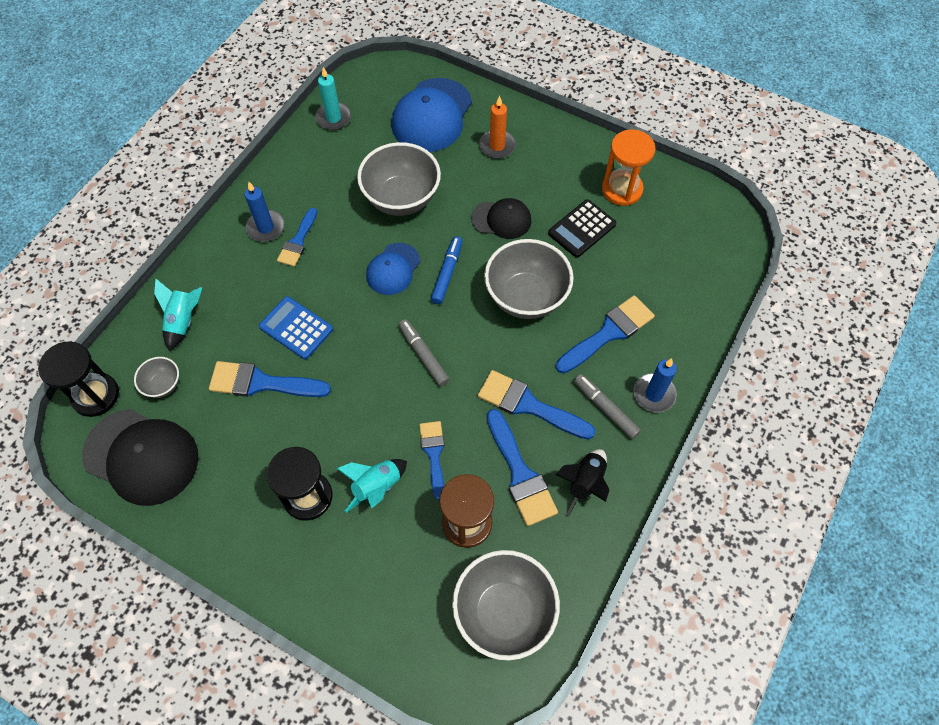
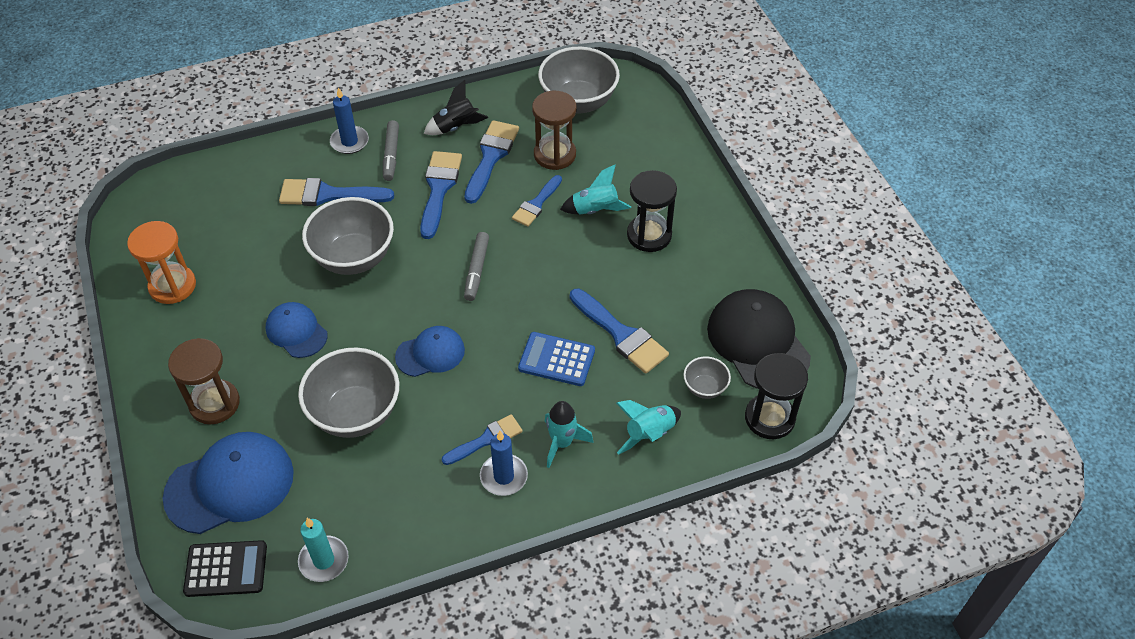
camera: 140 degrees left, 10 degrees down
(243, 273) = (562, 443): none -> turquoise rocket
(296, 328) = (556, 359): blue calculator -> blue calculator turned 120 degrees clockwise
(447, 273) = (391, 318): blue marker -> none
(497, 146) = (214, 403): orange candle -> brown hourglass
(501, 219) = (296, 331): black cap -> blue cap
(529, 405) = (439, 189): blue brush -> blue brush turned 150 degrees counterclockwise
(582, 229) = (246, 278): black calculator -> black calculator (226, 569)

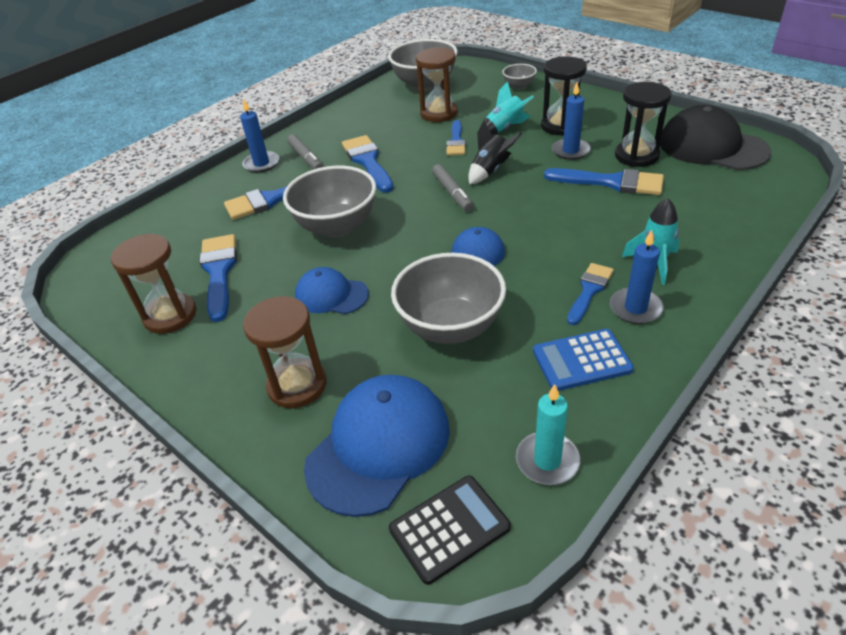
camera: 25 degrees left, 10 degrees down
(172, 286) = (170, 315): orange hourglass -> brown hourglass
(456, 127) = (344, 126): black rocket -> black rocket (490, 171)
(491, 157) = (391, 131): blue brush -> blue brush (219, 272)
(556, 359) = (582, 216): blue calculator -> blue calculator (581, 360)
(625, 274) = (570, 151): none -> blue candle
(649, 434) = (711, 227): turquoise rocket -> none
(705, 388) = (712, 185): grey bowl -> grey bowl (519, 86)
(769, 418) = (780, 181): black hourglass -> black hourglass (636, 156)

